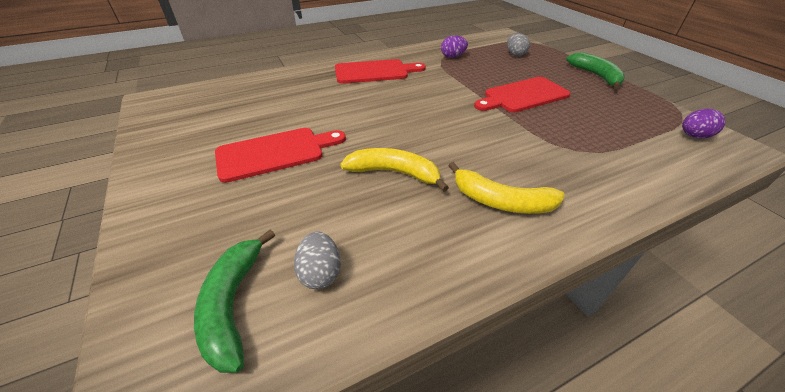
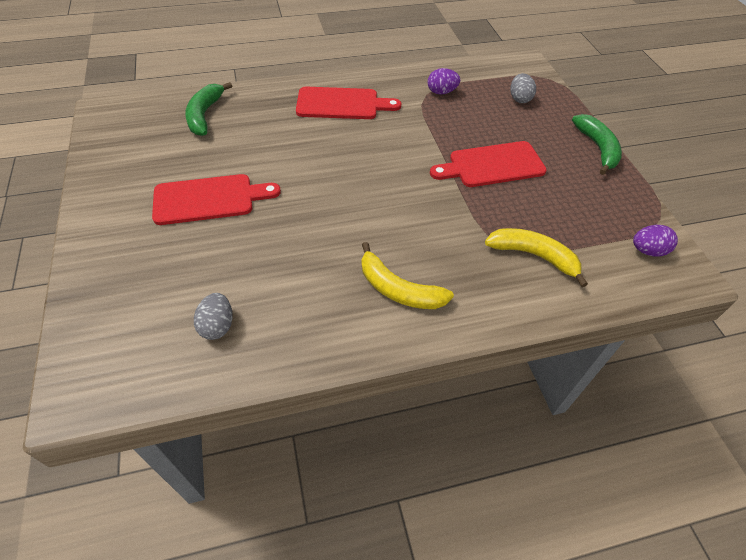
camera: 10 degrees right, 10 degrees up
(233, 304) = (146, 338): green banana -> green banana (204, 115)
(394, 173) = (312, 241): yellow banana -> yellow banana (533, 256)

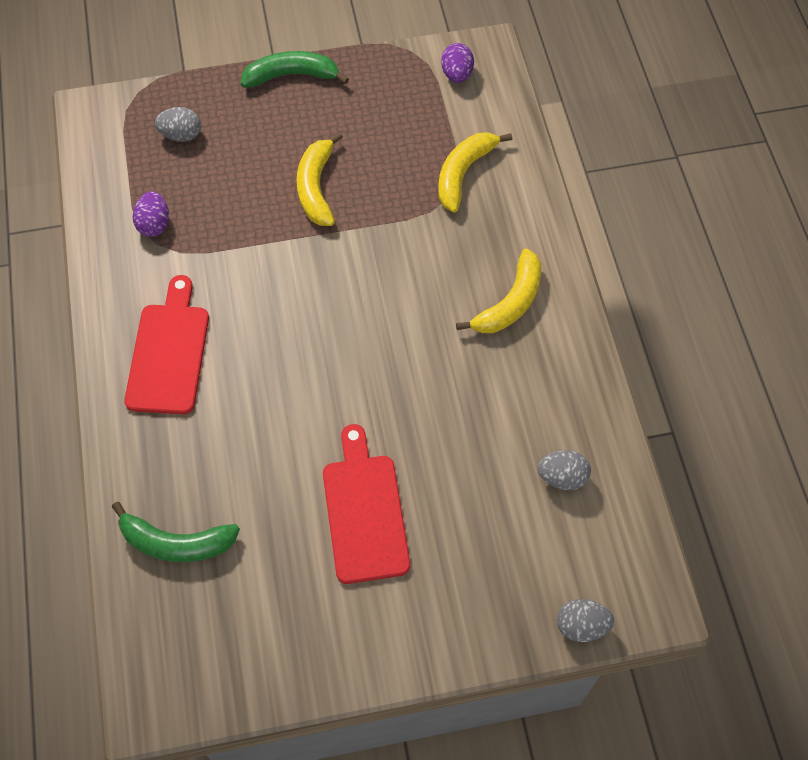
camera: 85 degrees left, 10 degrees up
(74, 336) = (581, 626): none -> grey egg
(492, 165) = (316, 188): red cutting board -> yellow banana

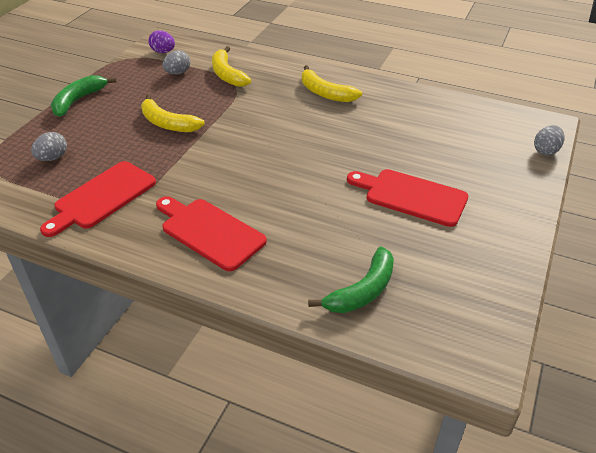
camera: 55 degrees left, 20 degrees down
(154, 224) = (102, 197): purple egg -> red cutting board
(510, 302) = (325, 93): yellow banana -> yellow banana turned 150 degrees clockwise
(562, 477) = (449, 120): grey egg -> grey egg (177, 73)

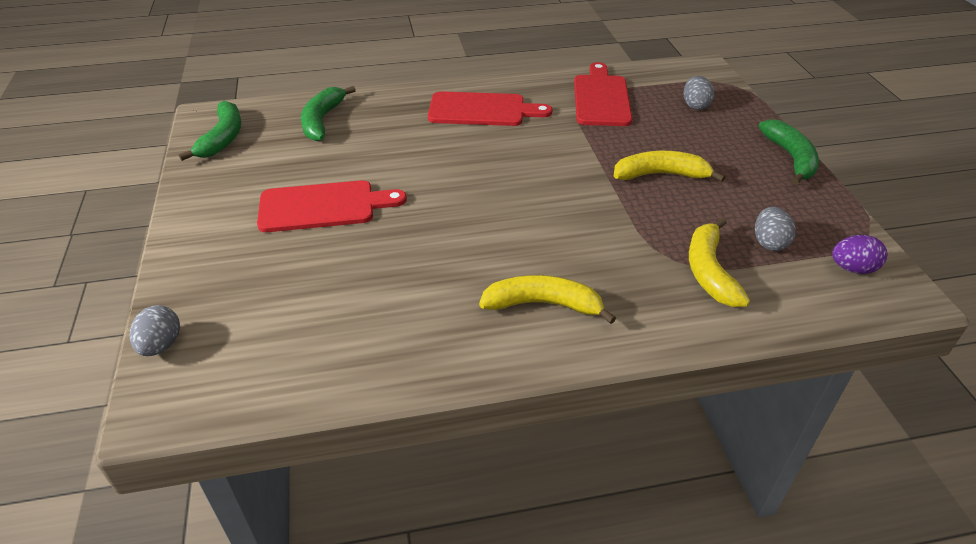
camera: 145 degrees right, 0 degrees up
(227, 74) = (709, 271): yellow banana -> yellow banana turned 120 degrees counterclockwise
(473, 314) = (223, 138): none -> green banana

